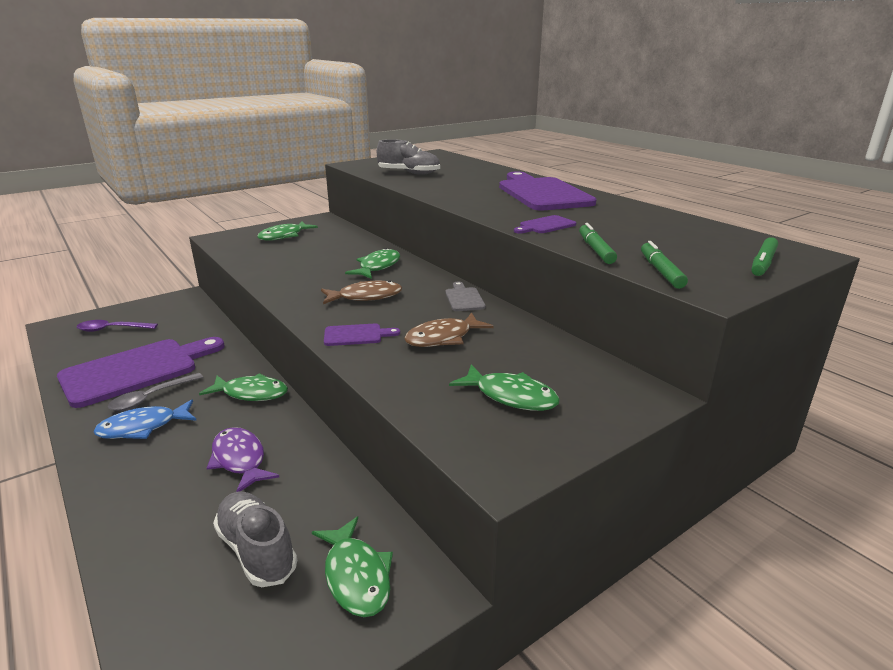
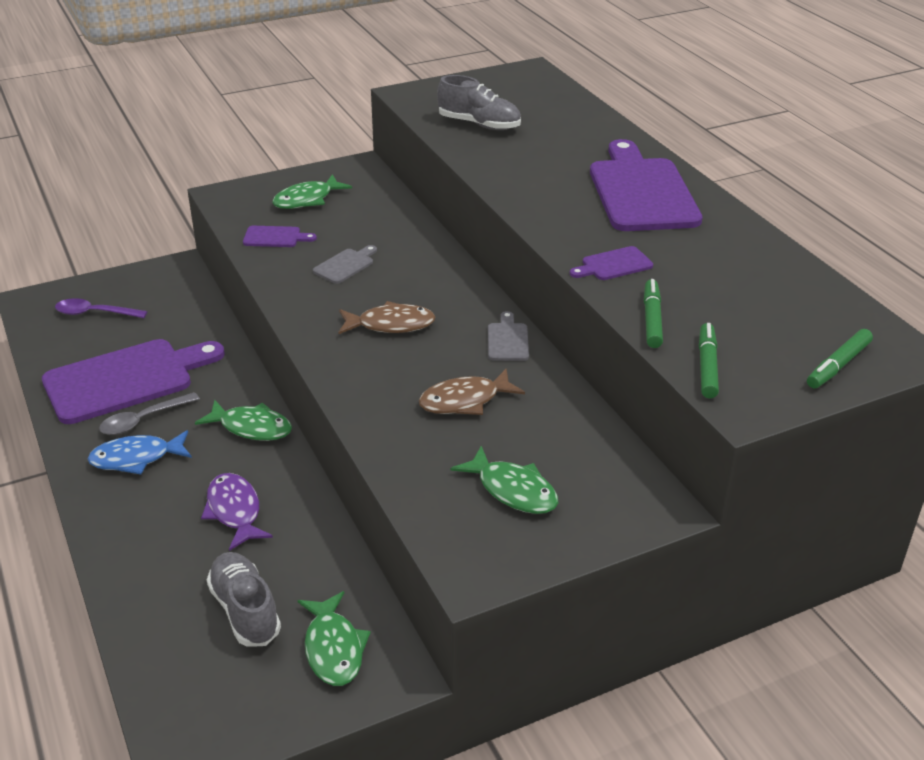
camera: 10 degrees right, 10 degrees up
(320, 267) = (345, 265): none -> grey cutting board
(356, 335) = (369, 385): purple cutting board -> purple cutting board (275, 237)
(378, 267) = (416, 272): green fish -> none

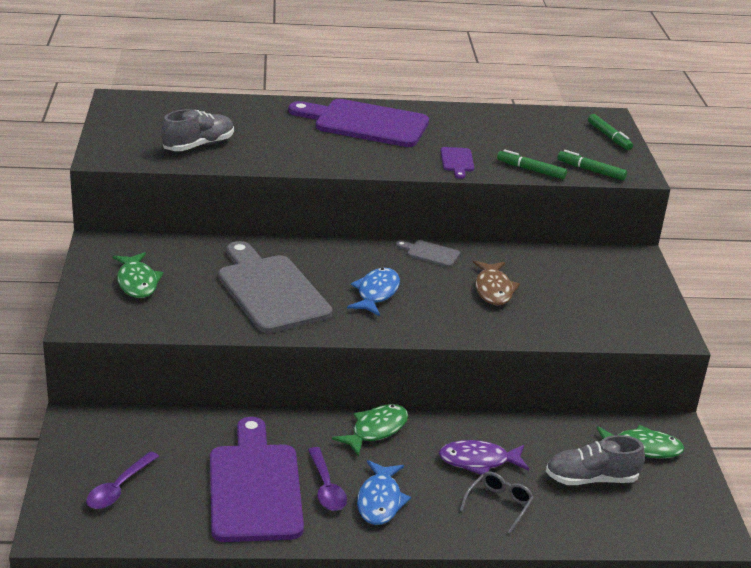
camera: 70 degrees left, 5 degrees down
(143, 420) = (326, 487): grey spoon -> purple spoon
(164, 543) = (499, 504): none -> grey glasses
(275, 237) = (191, 313): purple cutting board -> none
(345, 265) = (270, 291): grey cutting board -> grey cutting board, size x2.33
(391, 325) = (376, 293): brown fish -> blue fish
(513, 490) = (599, 299): green fish -> none

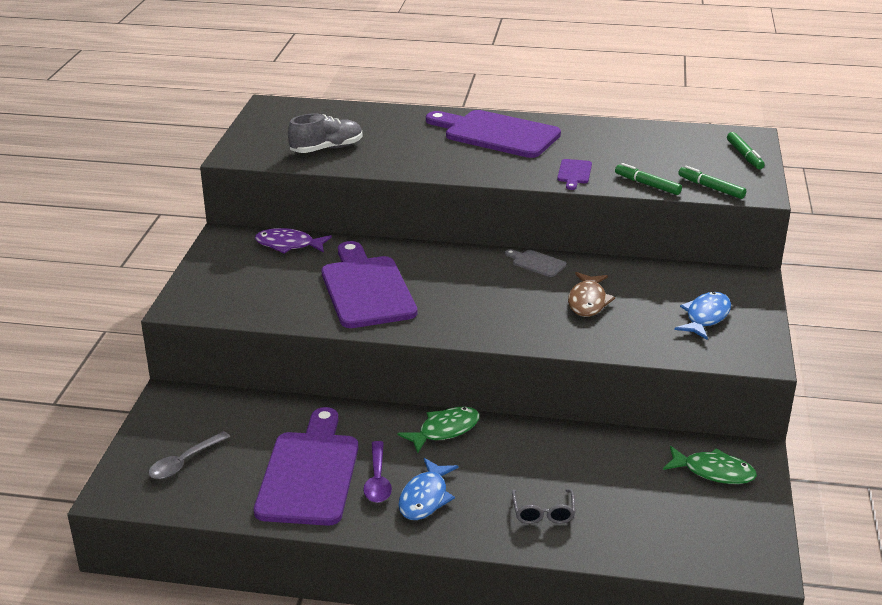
camera: 15 degrees right, 0 degrees up
(119, 488) = (184, 462): purple spoon -> grey spoon
(137, 282) = (245, 273): green fish -> none
(270, 291) = (366, 289): grey cutting board -> purple cutting board
(376, 293) = (468, 297): blue fish -> blue fish (705, 317)
(478, 461) = (537, 469): purple fish -> purple fish (288, 245)
(499, 504) = (543, 513): grey glasses -> grey glasses turned 135 degrees clockwise
(591, 479) = (648, 497): grey shoe -> none

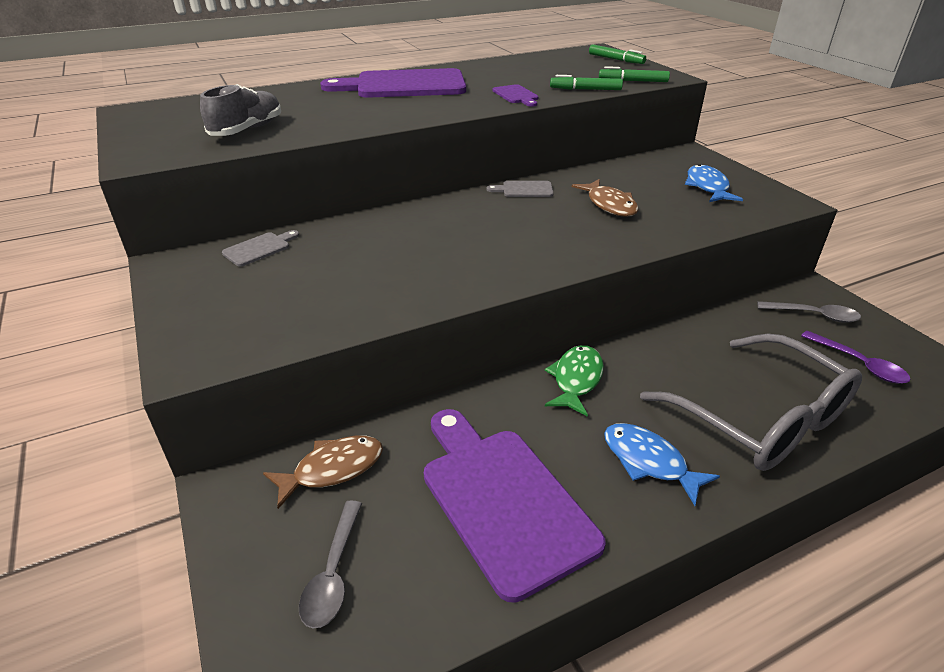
camera: 35 degrees left, 5 degrees up
(233, 412) = (332, 469): none -> brown fish
(288, 245) = (259, 248): purple fish -> grey cutting board
(366, 289) = (399, 262): purple cutting board -> none
(377, 480) = (581, 467): purple spoon -> purple spoon (859, 364)
(425, 498) = (649, 462): blue fish -> blue fish turned 150 degrees clockwise
(543, 513) = (761, 419): grey glasses -> grey glasses, size x2.45
(713, 472) = (813, 315): green fish -> grey spoon

